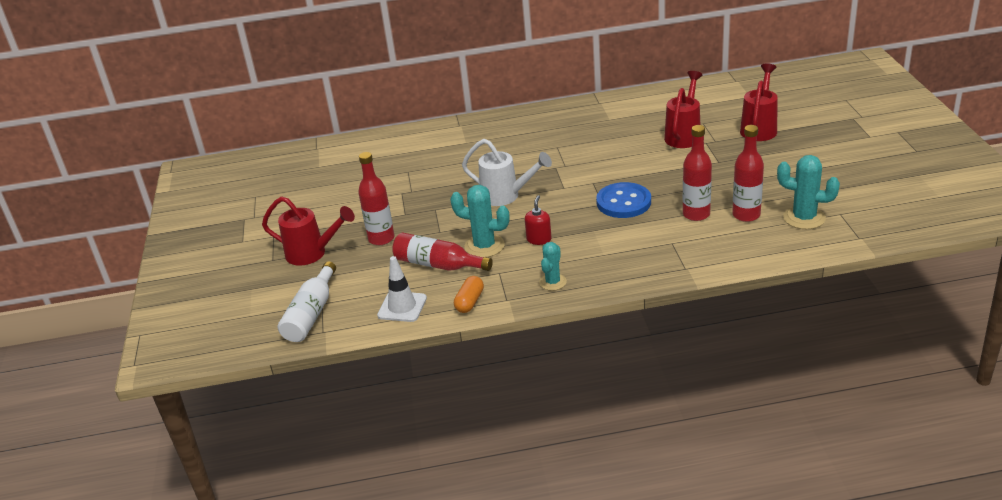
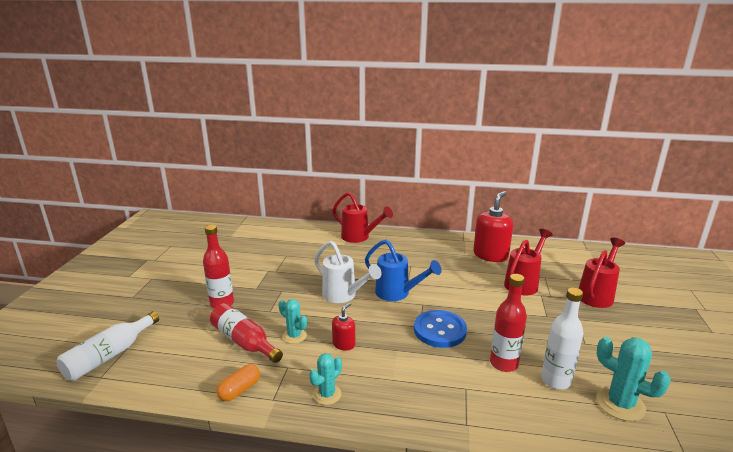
camera: 15 degrees right, 10 degrees down
(312, 254) = (163, 301): red watering can -> red watering can (359, 237)
(402, 307) = (182, 374): white traffic cone -> none
(484, 246) = (294, 336): turquoise cactus -> turquoise cactus, size x0.64
(561, 179) = (397, 293): none -> blue watering can
(637, 113) = (490, 255): none -> red soap dispenser
(746, 215) = (556, 380): red bottle -> white bottle

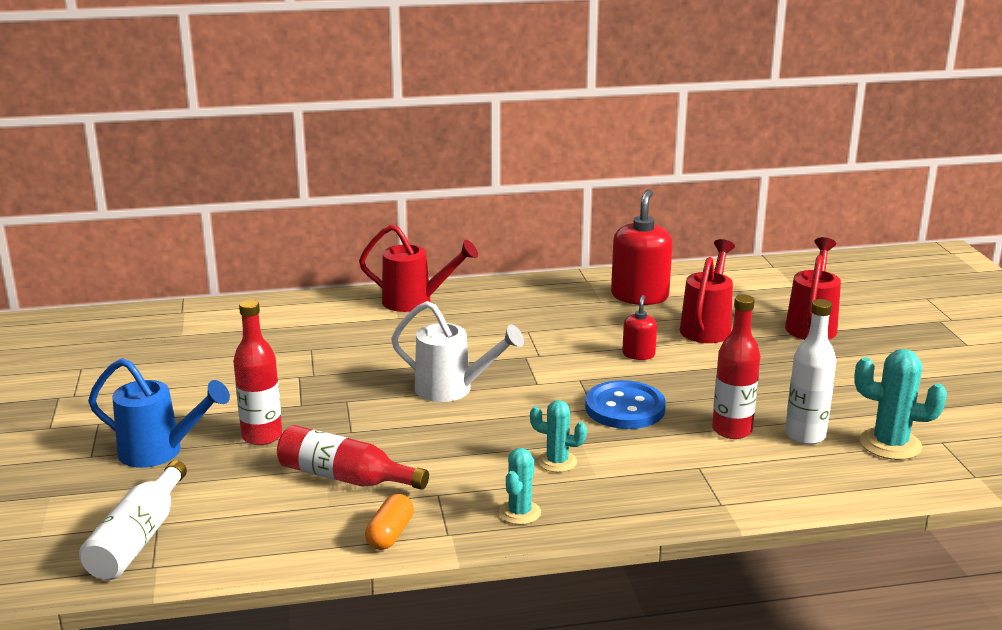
camera: 20 degrees left, 0 degrees up
(294, 336) = (417, 455): turquoise cactus -> turquoise cactus (557, 462)
(344, 344) = (499, 451): red soap dispenser -> red soap dispenser (638, 354)
(397, 293) = (534, 372): blue watering can -> blue watering can (161, 452)

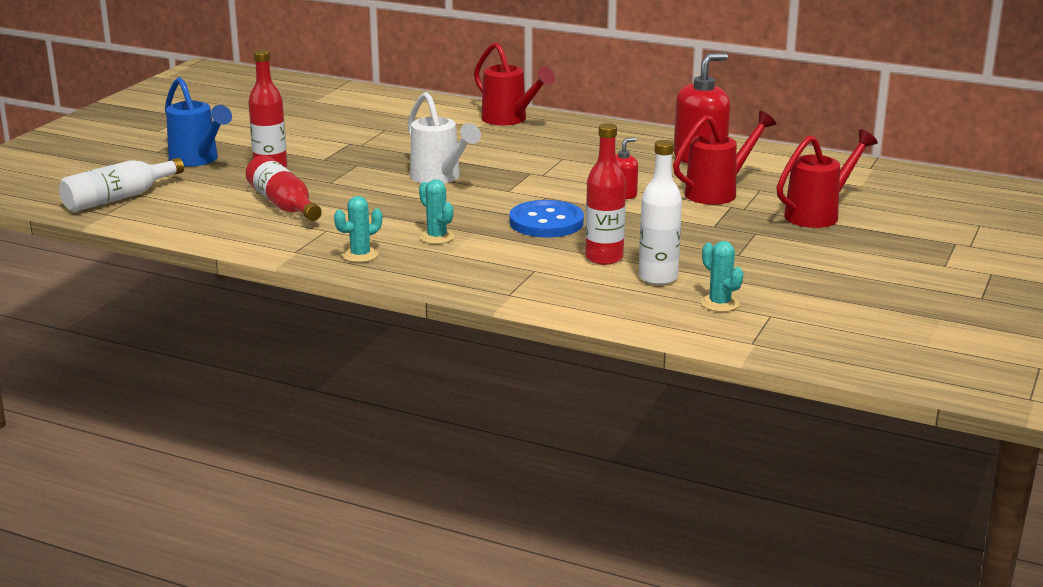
camera: 35 degrees right, 0 degrees up
(390, 534) = (260, 240): orange capsule -> none
(890, 444) = (719, 303): turquoise cactus -> turquoise cactus, size x0.64

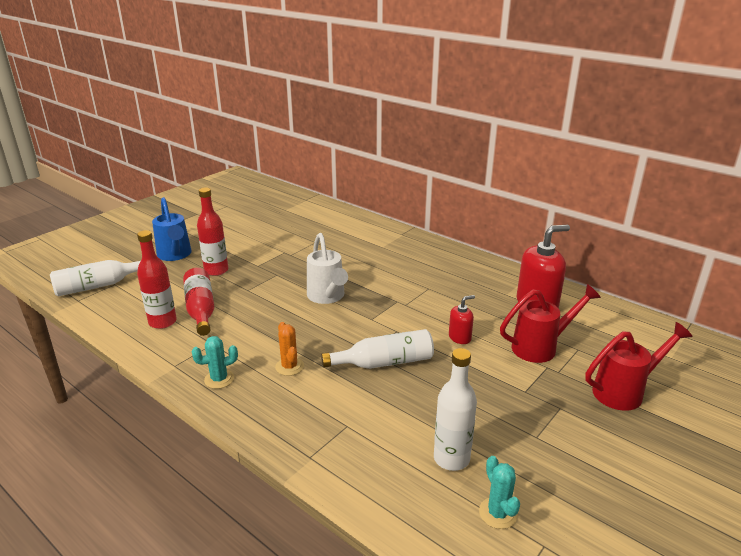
camera: 15 degrees right, 5 degrees up
(437, 237) = (289, 366): turquoise cactus -> orange cactus
(510, 120) = (407, 243): red watering can -> none
(546, 222) = (384, 362): blue button -> white bottle
(604, 258) = (413, 419): red bottle -> red bottle (162, 322)

